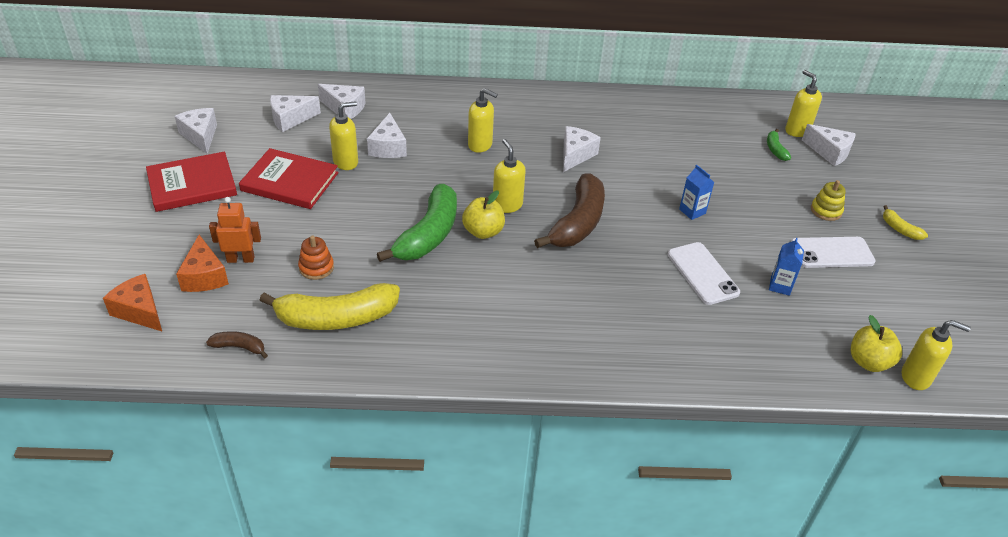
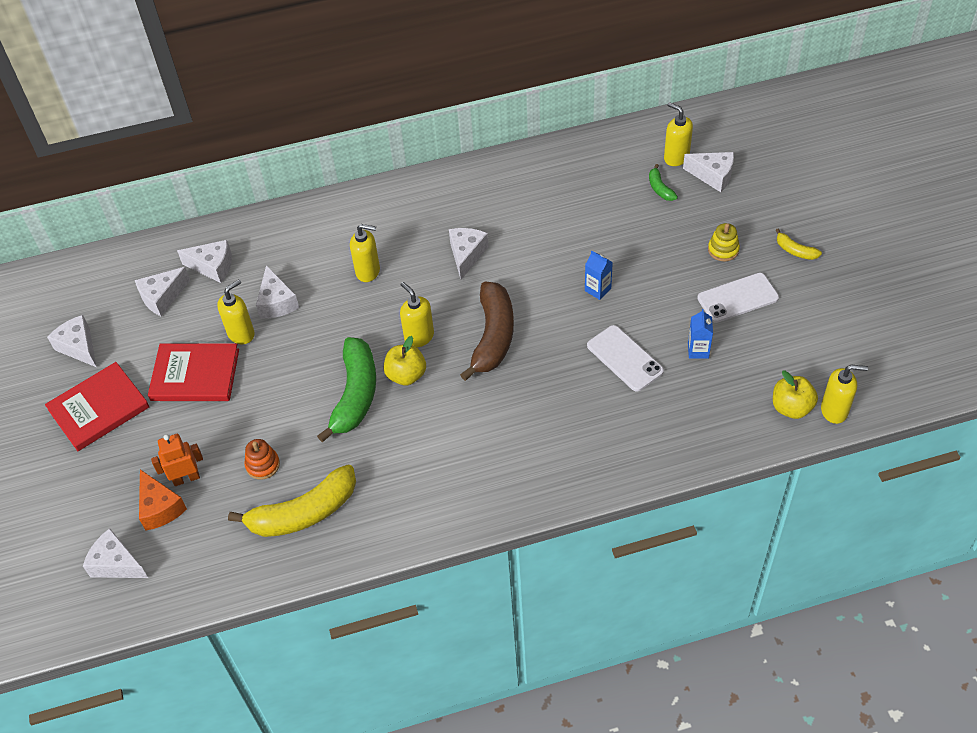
camera: 10 degrees left, 10 degrees up
(140, 311) = (116, 564): orange cheese -> white cheese
(239, 347) = (227, 571): brown banana -> none

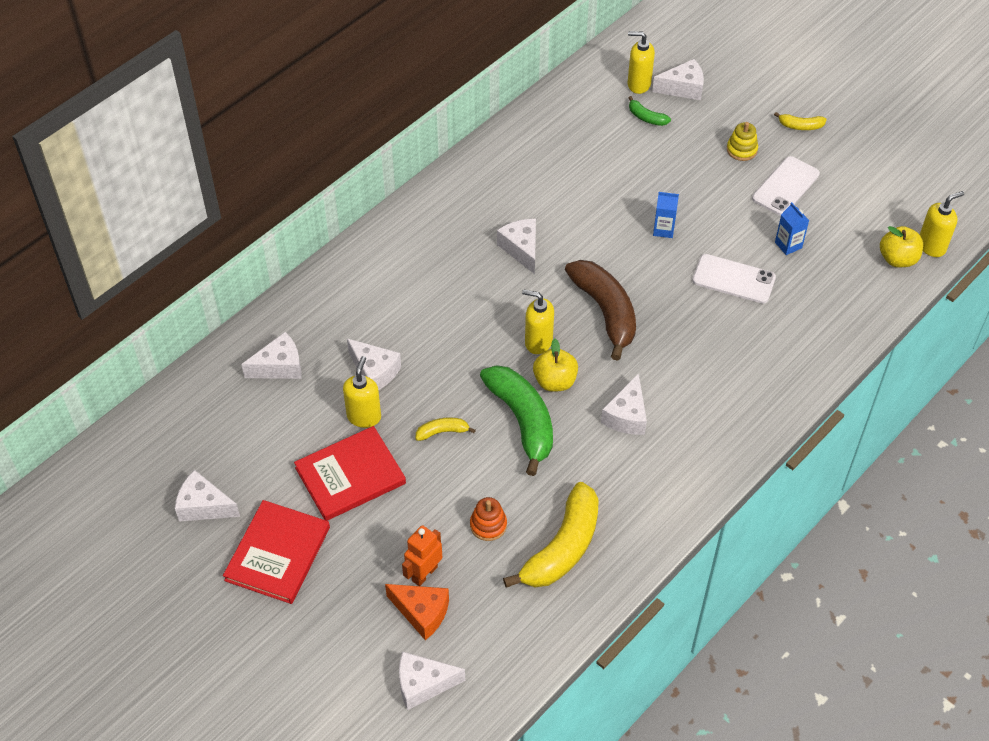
camera: 35 degrees left, 0 degrees up
(162, 297) = (251, 419): white cheese -> white cheese (626, 416)
(288, 374) = (442, 432): none -> yellow banana
(368, 271) = (440, 304): yellow soap dispenser -> none

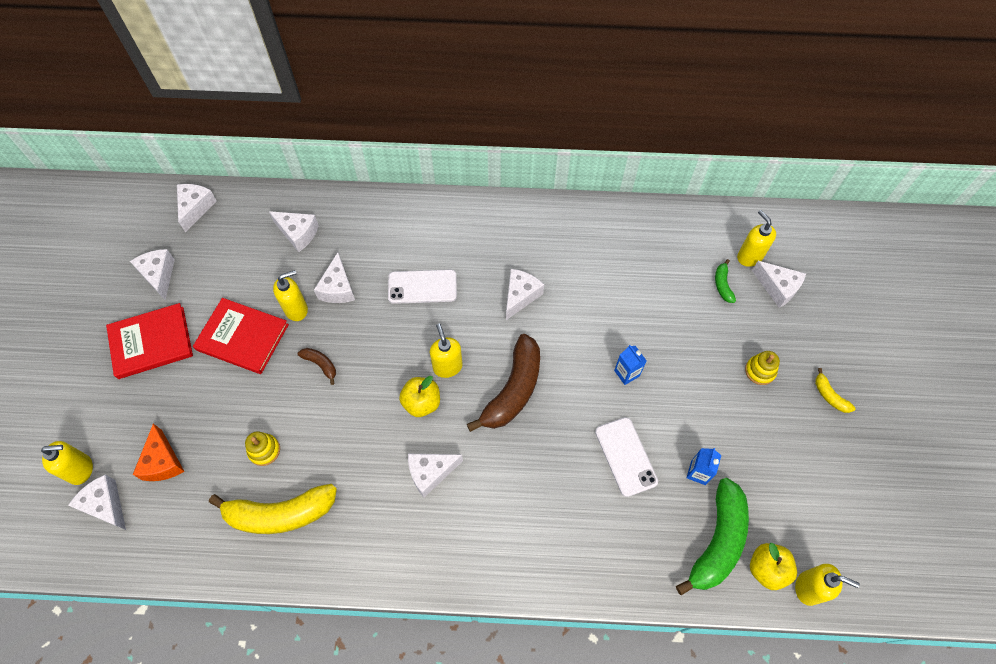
camera: 50 degrees right, 10 degrees up
(155, 431) = (196, 208): none -> white cheese
(364, 687) = (81, 470): none -> yellow soap dispenser
(424, 573) = (195, 440): orange robot -> none
(442, 432) = (321, 364): yellow banana -> brown banana
(488, 525) = (264, 450): orange stacking toy -> yellow stacking toy
(522, 421) = (370, 407): green banana -> green banana (717, 541)
(785, 186) = (756, 428): white phone -> white phone (422, 287)

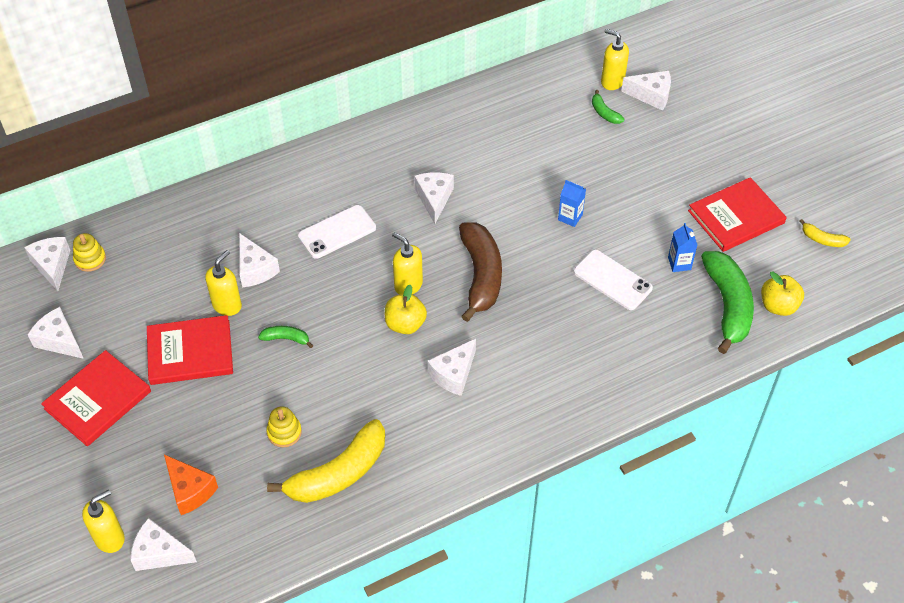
camera: 30 degrees left, 10 degrees down
(298, 233) = (179, 241): white cheese -> none
(321, 364) = (286, 339): brown banana -> green banana
(760, 371) = (678, 165): yellow stacking toy -> yellow stacking toy (90, 259)
(782, 453) = (736, 217): none -> red book
(808, 588) = (818, 303): yellow soap dispenser -> none
(829, 396) = (745, 158): yellow banana -> yellow banana (822, 239)

